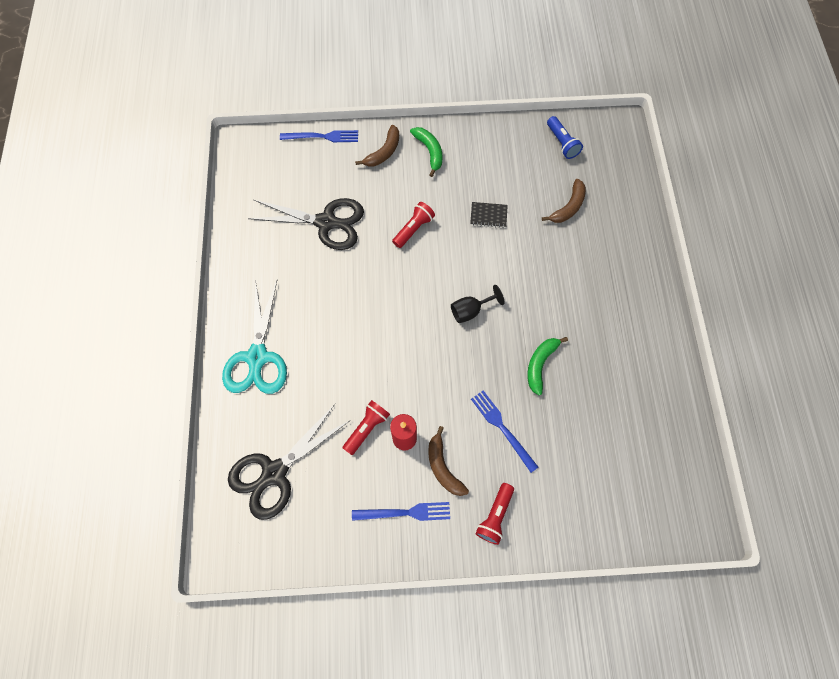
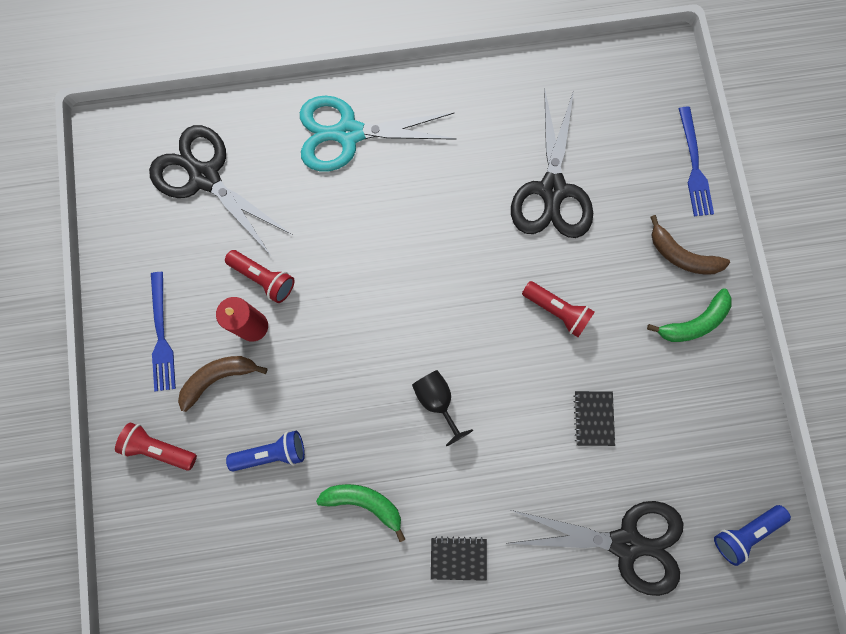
camera: 85 degrees right, 10 degrees up
(502, 428) = (272, 453): blue fork -> blue flashlight
(568, 207) = (625, 543): brown banana -> black scissors
(578, 306) = (458, 558): none -> black notebook

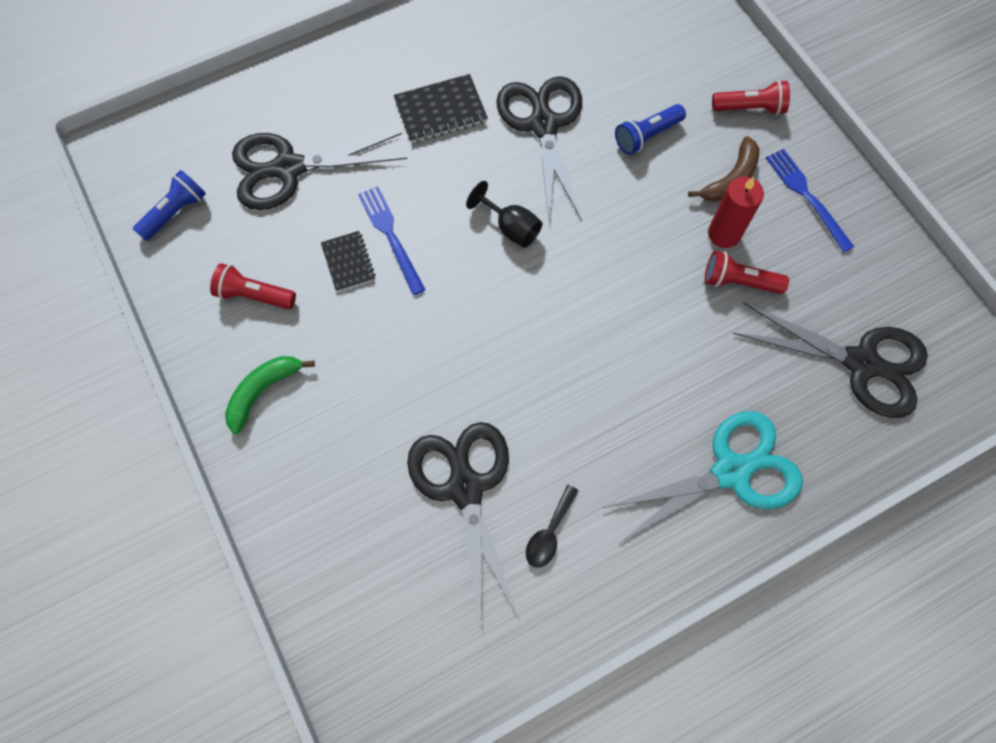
camera: 160 degrees right, 10 degrees down
(364, 502) = (543, 125): green banana -> black scissors
(458, 558) = (440, 111): black notebook -> black notebook, size x1.52
(501, 137) = (549, 533): none -> black spoon
(556, 310) = (417, 353): red flashlight -> red flashlight (254, 295)
(682, 255) = (291, 462): brown banana -> none
(694, 165) = (299, 583): blue fork -> blue fork (391, 236)

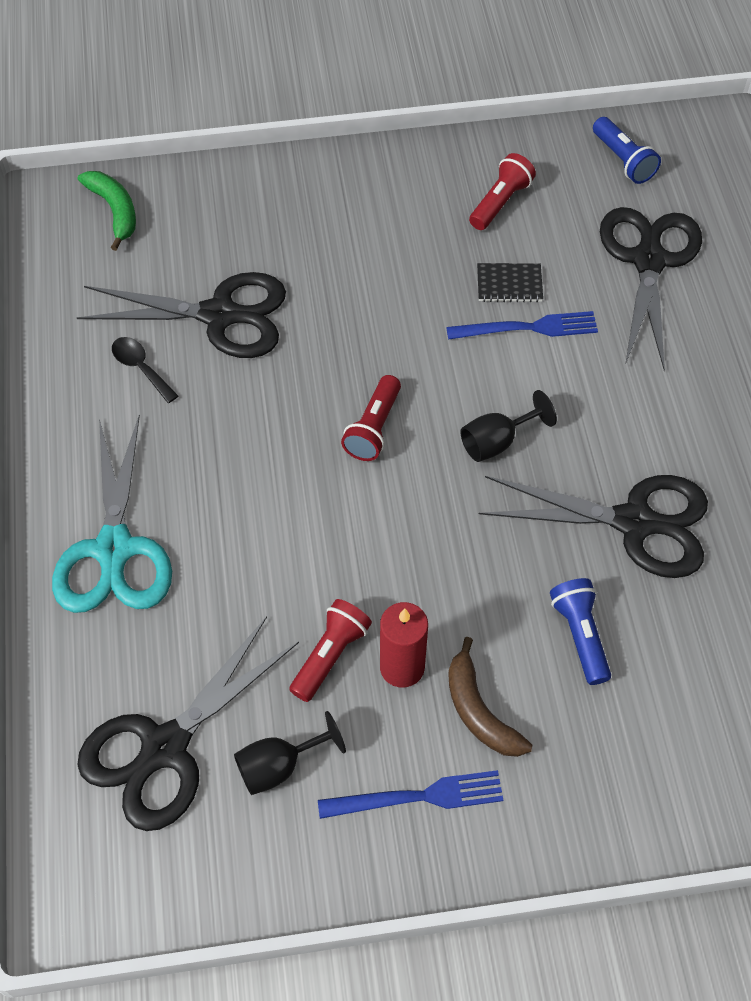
camera: 110 degrees right, 10 degrees down
(263, 391) = (392, 189): green banana -> green banana (114, 211)
(440, 111) = (688, 420): black notebook -> none
(750, 108) = (586, 788): red flashlight -> red flashlight (373, 428)
(833, 285) = (279, 766): none -> black goblet

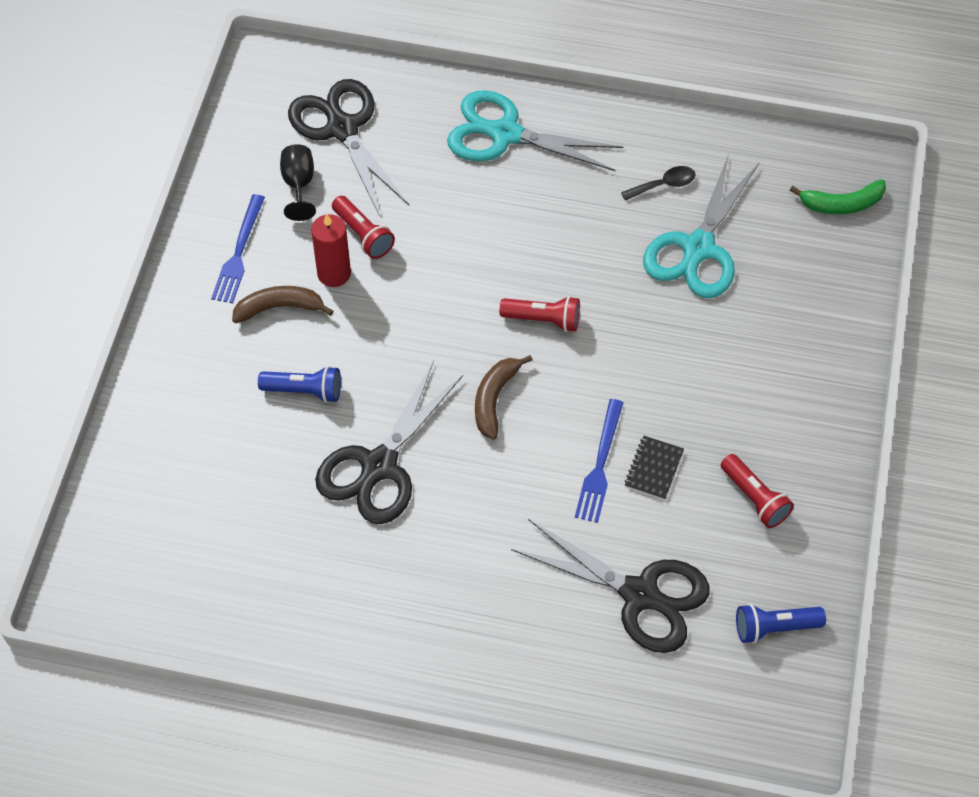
camera: 110 degrees right, 0 degrees up
(219, 315) = (698, 248): black scissors -> turquoise scissors
(373, 428) = (543, 320): red flashlight -> red flashlight turned 150 degrees clockwise
(497, 442) = (494, 399): black goblet -> brown banana

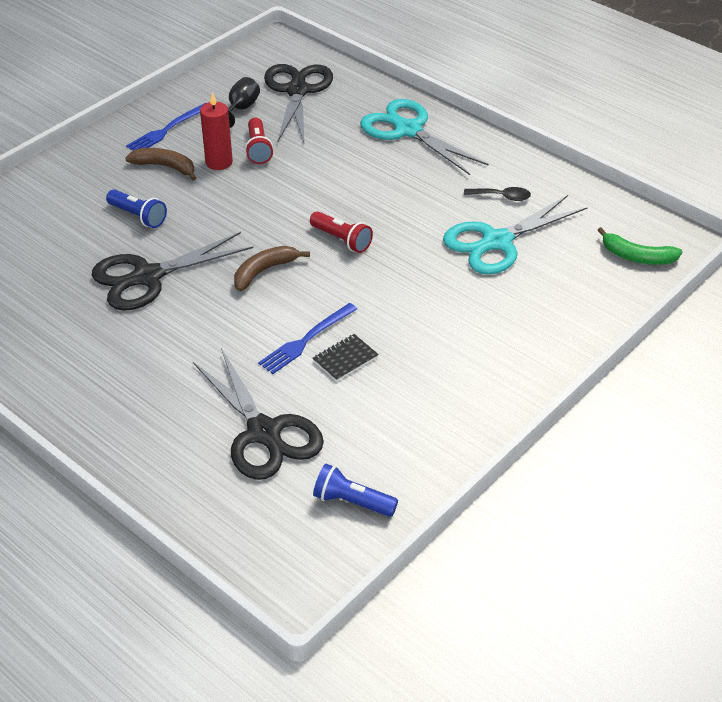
camera: 30 degrees right, 15 degrees down
(754, 498) = (409, 410): red flashlight -> none

